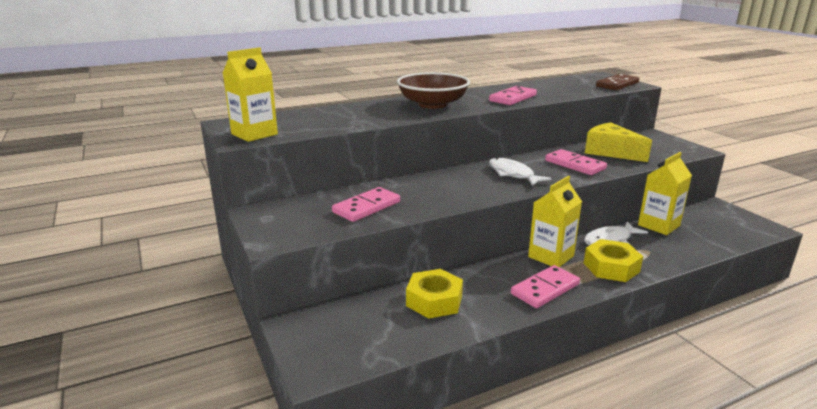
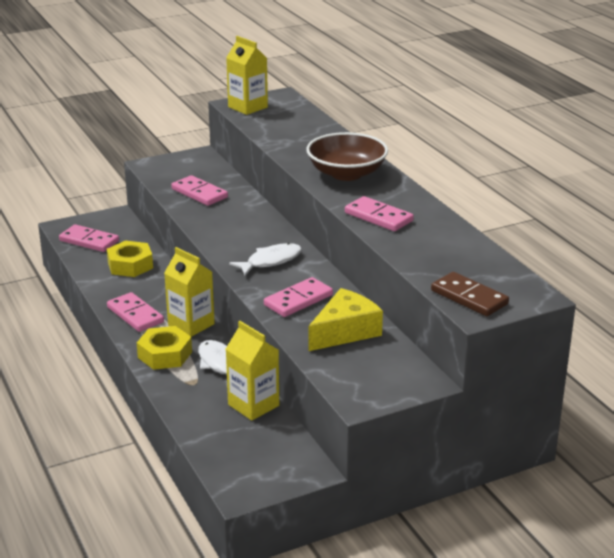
camera: 90 degrees right, 5 degrees up
(367, 340) = (89, 241): none -> pink domino

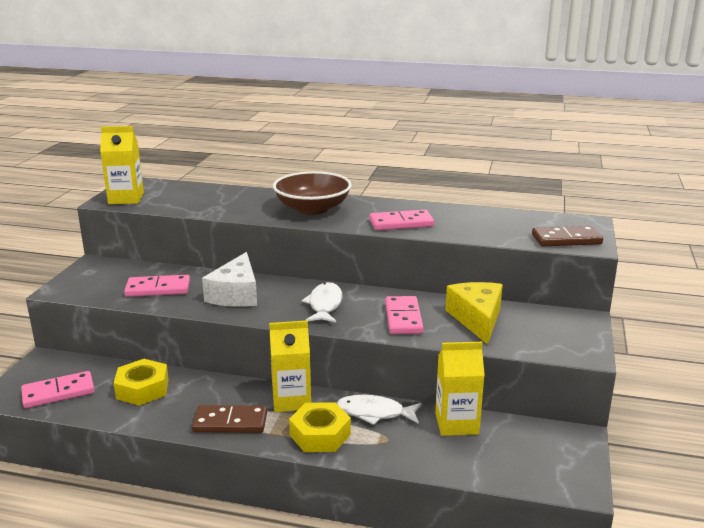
camera: 50 degrees left, 5 degrees down
(135, 315) = (230, 422): pink domino -> brown domino
(234, 222) = (236, 294): none -> white cheese

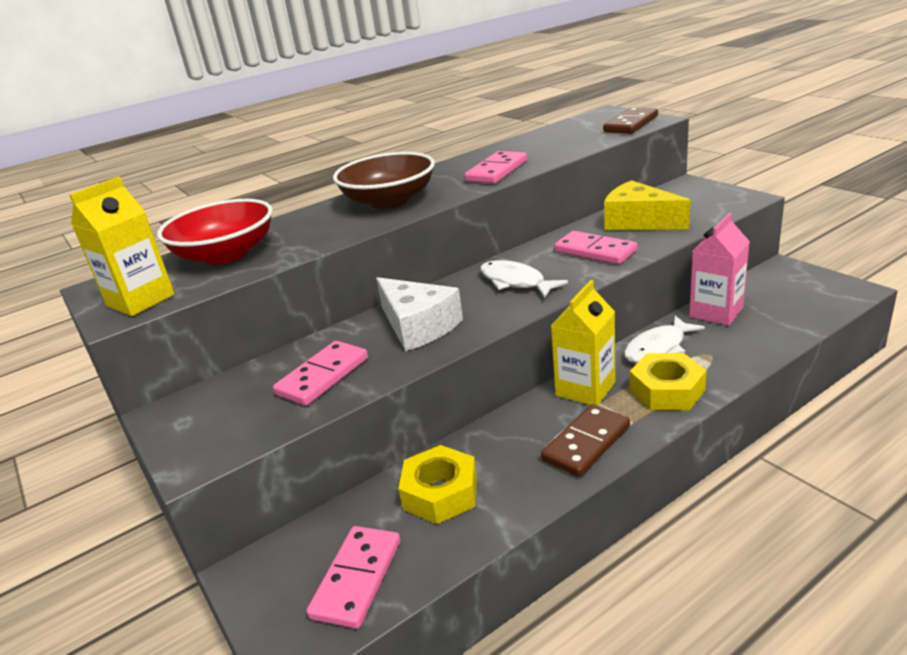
camera: 45 degrees left, 5 degrees up
(195, 195) = (226, 254): none -> red bowl
(456, 423) = (716, 312): yellow carton -> pink carton

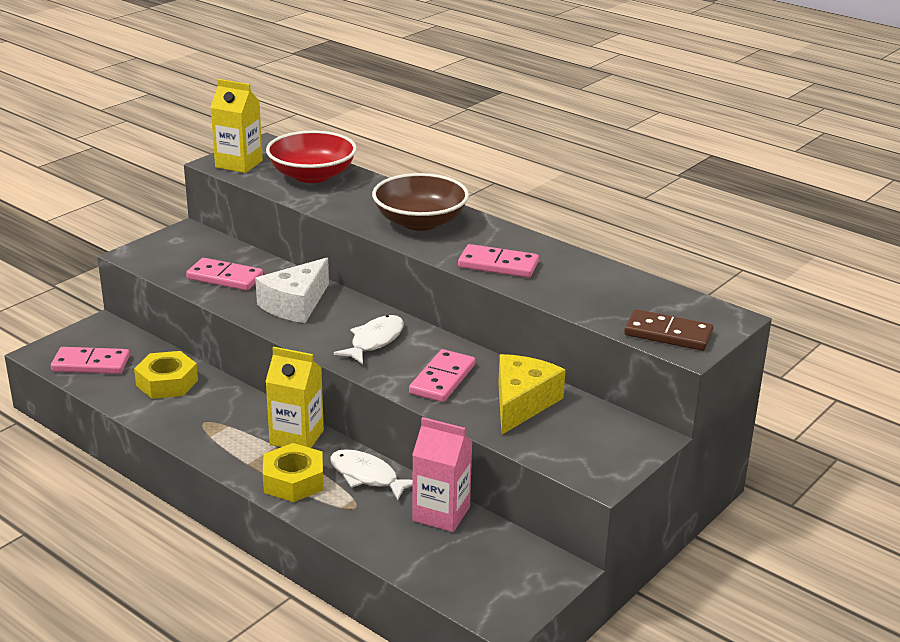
camera: 70 degrees right, 0 degrees up
(586, 443) = (220, 441): brown domino -> none

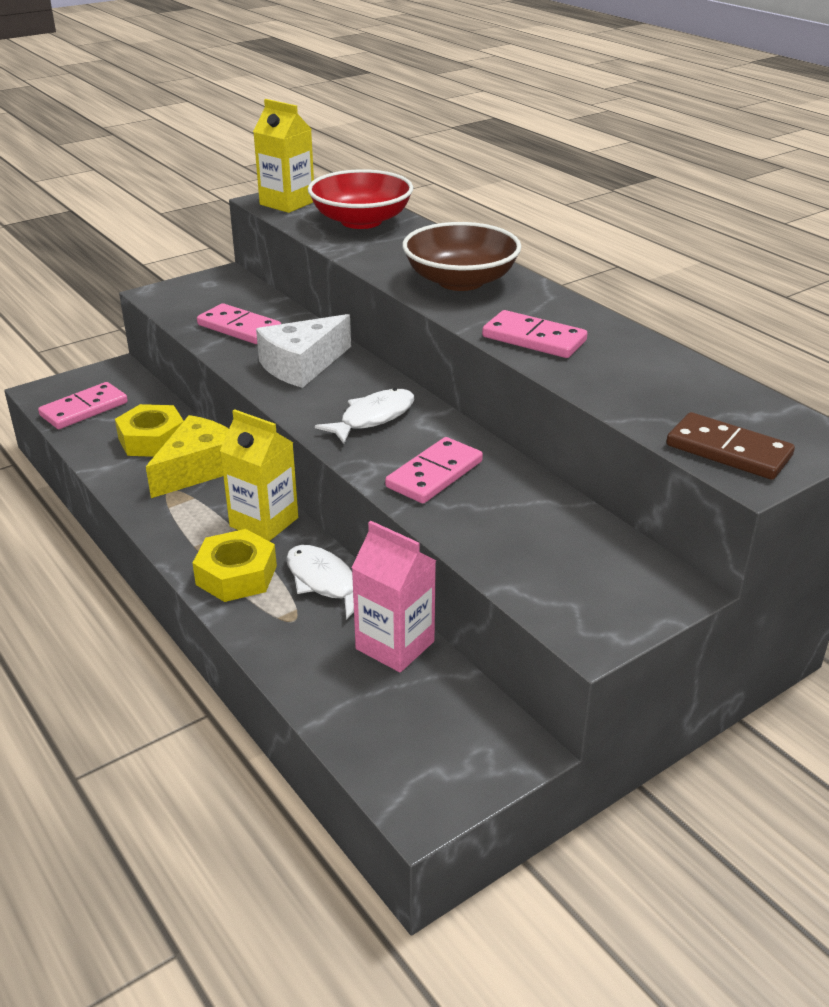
camera: 15 degrees right, 5 degrees up
(91, 364) = (84, 409): pink domino -> pink domino turned 60 degrees counterclockwise
(522, 403) = (523, 518): yellow cheese -> yellow cheese (199, 469)

